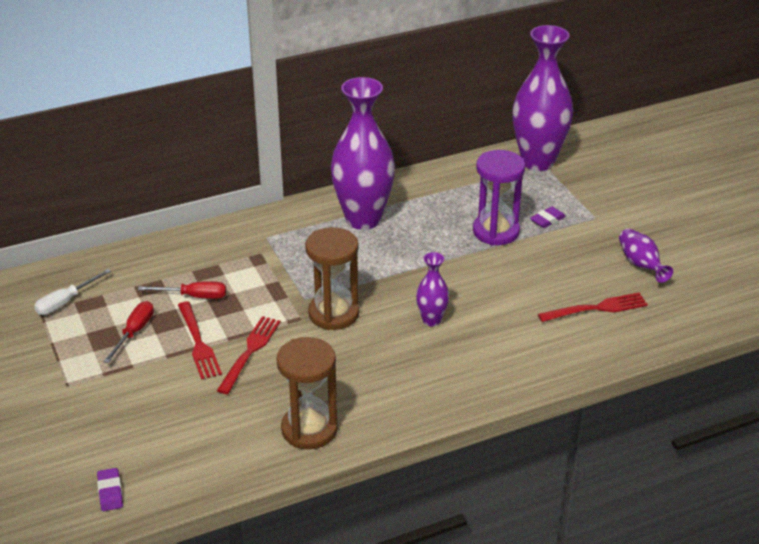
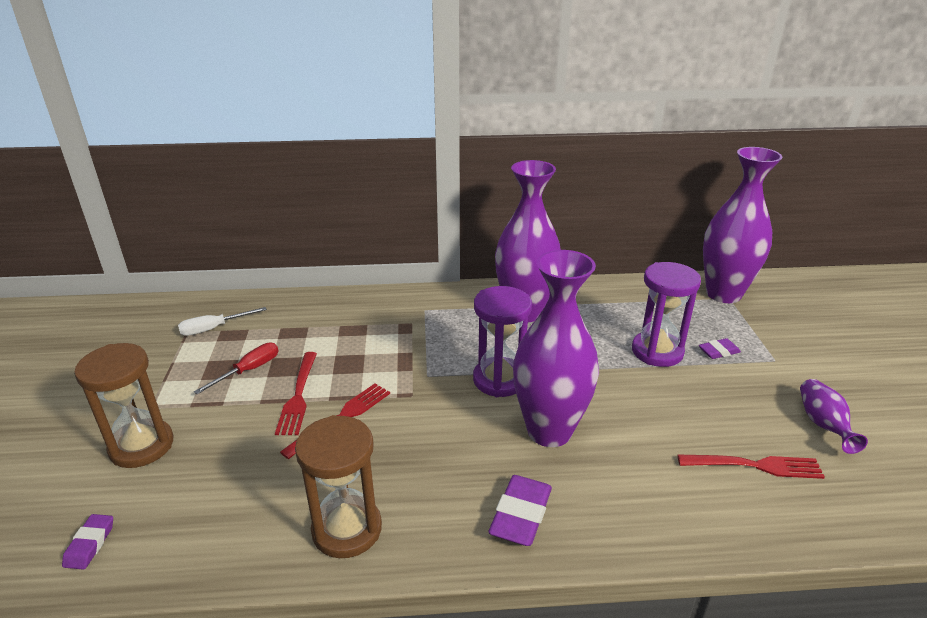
camera: 20 degrees right, 5 degrees down
(194, 296) = (325, 349): red screwdriver -> none
(333, 313) = (448, 398): brown hourglass -> brown hourglass (141, 446)
(370, 287) = (499, 380): none -> purple hourglass
(431, 320) = (549, 431): purple vase -> purple vase, size x2.12
(436, 386) = (521, 515): none -> purple eraser

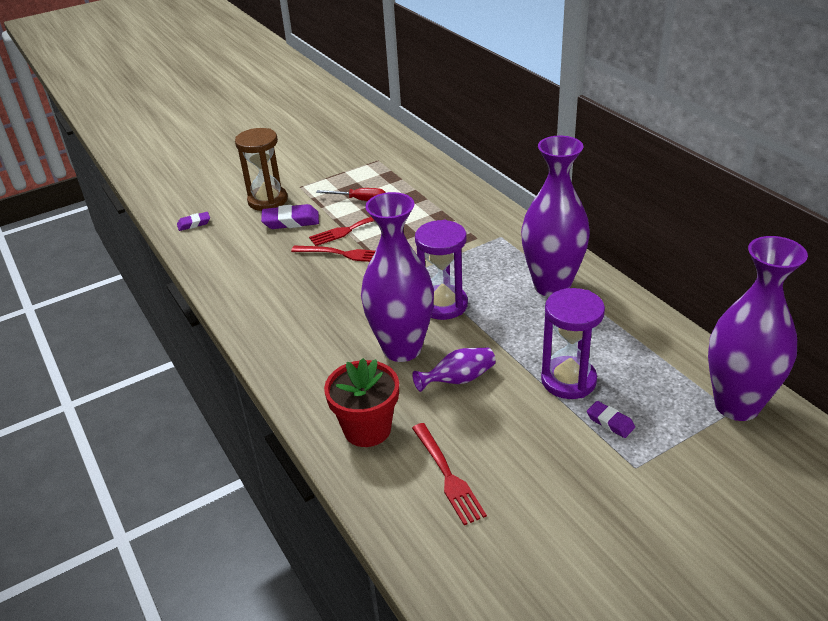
camera: 65 degrees right, 5 degrees up
(213, 328) = (390, 167): white screwdriver -> none
(347, 529) = (251, 297): brown hourglass -> none
(521, 515) = (307, 362): purple eraser -> purple eraser (291, 221)
(664, 500) = (367, 429): none -> red flower pot
(823, 424) = (548, 517): purple vase -> purple vase (458, 380)

